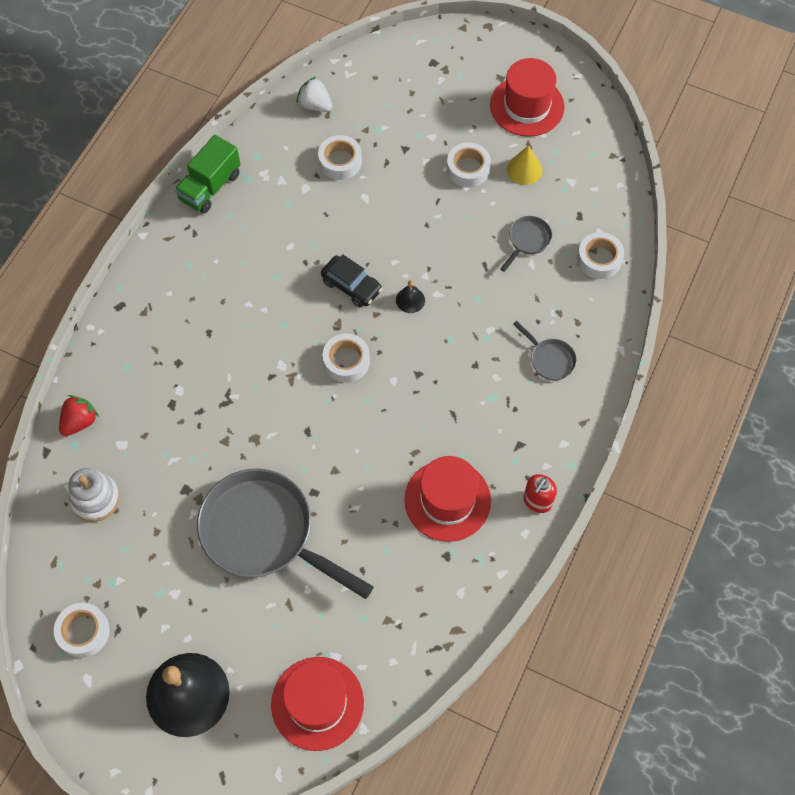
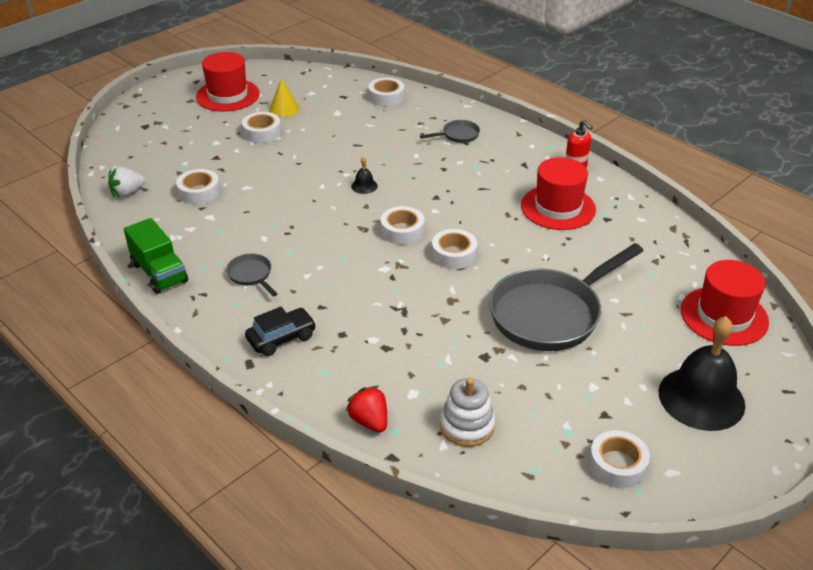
camera: 70 degrees left, 25 degrees down
(325, 420) = (454, 254): none -> white tape
(351, 286) = (329, 212): black car -> black car (281, 338)
(527, 241) = (348, 122): grey pan -> grey pan (251, 275)

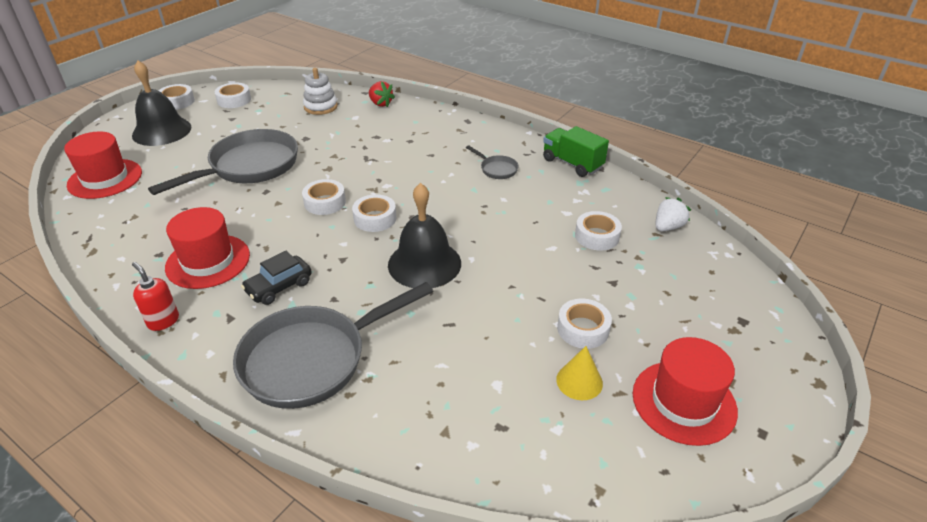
camera: 170 degrees right, 0 degrees up
(281, 338) = (452, 134): black car -> black car (279, 287)
(364, 186) = (424, 263): black bell -> black bell, size x2.47
(386, 97) = (430, 435): white tape -> white tape (177, 102)
(458, 135) = (312, 359): grey pan -> grey pan, size x2.35

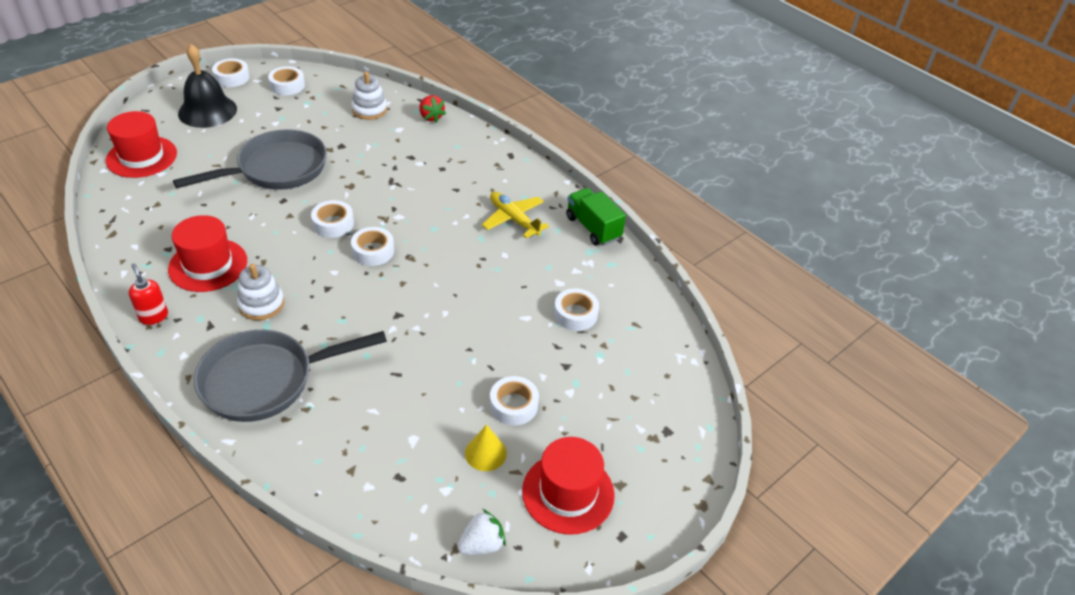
camera: 10 degrees right, 5 degrees up
(279, 287) = (261, 304): black car -> white stacking toy
(424, 263) = (399, 309): black bell -> none
(496, 169) = (513, 219): grey pan -> yellow plane
(668, 227) = (651, 319): white strawberry -> white strawberry (482, 544)

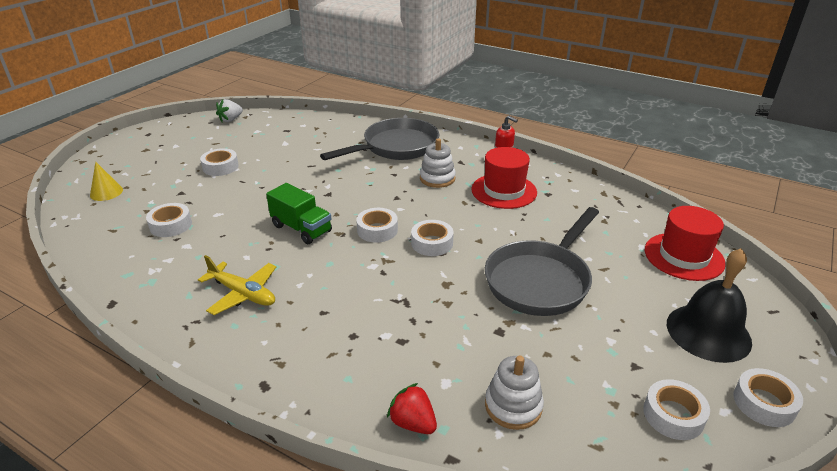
camera: 165 degrees right, 10 degrees down
(485, 453) = (236, 146): yellow cone -> yellow cone (106, 192)
(568, 493) = (180, 141): red hat -> none
(593, 228) = (144, 308): green truck -> green truck (301, 229)

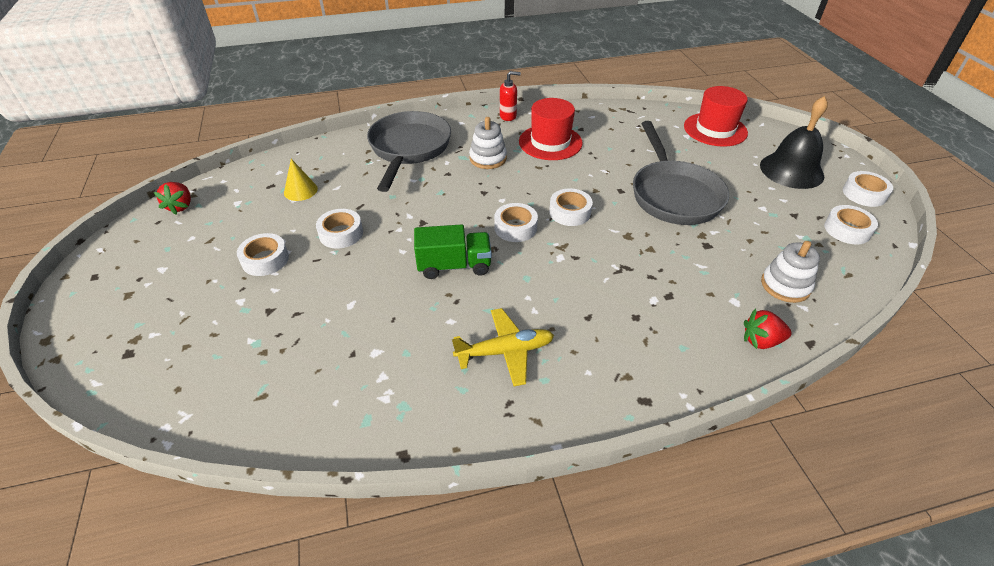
camera: 45 degrees left, 10 degrees up
(106, 192) = (170, 367): yellow cone -> yellow cone (300, 190)
(171, 225) = (321, 346): white tape -> white tape (341, 233)
(230, 120) = (180, 206): white strawberry -> red strawberry

